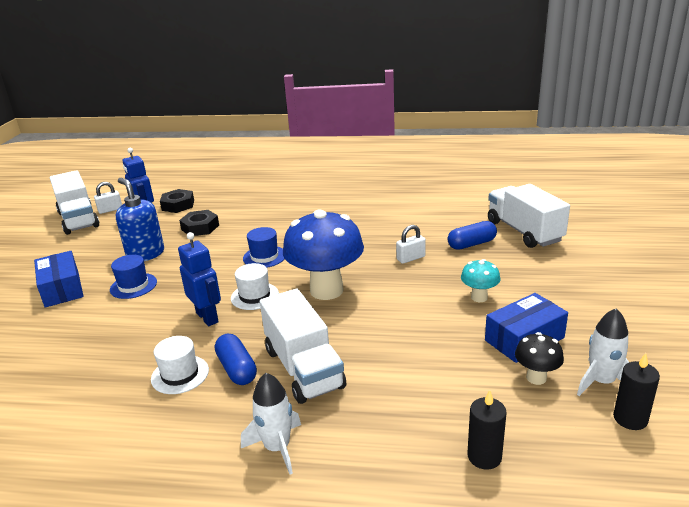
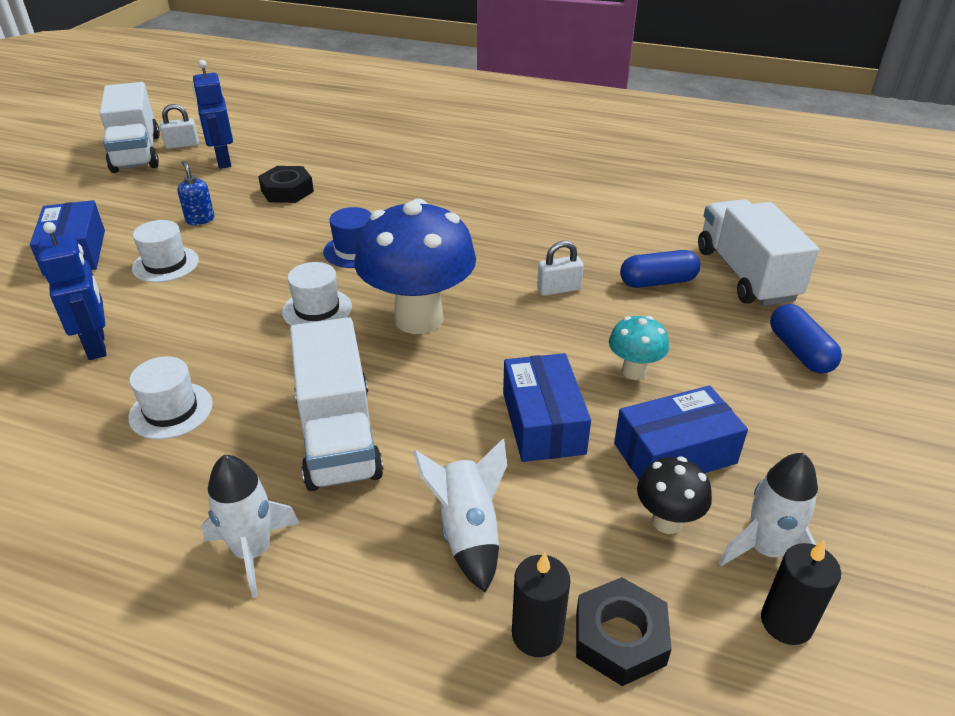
camera: 10 degrees right, 10 degrees up
(133, 286) = (165, 264): blue hat -> white hat
(145, 254) = (200, 219): blue soap dispenser -> blue soap dispenser, size x0.53
(178, 205) = (272, 152): black nut -> black nut (620, 638)
(207, 317) = (241, 330): blue robot -> blue robot (97, 345)
(237, 369) = (248, 417): blue capsule -> blue capsule (800, 351)
(415, 408) = (468, 532): none -> white rocket
(435, 336) = (543, 422): none -> blue box

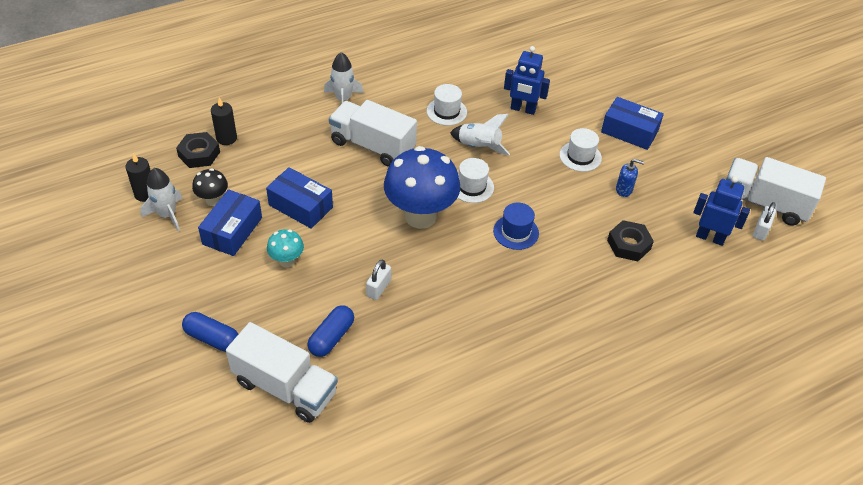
camera: 130 degrees right, 10 degrees up
(468, 532) = (281, 149): white rocket -> white rocket (479, 147)

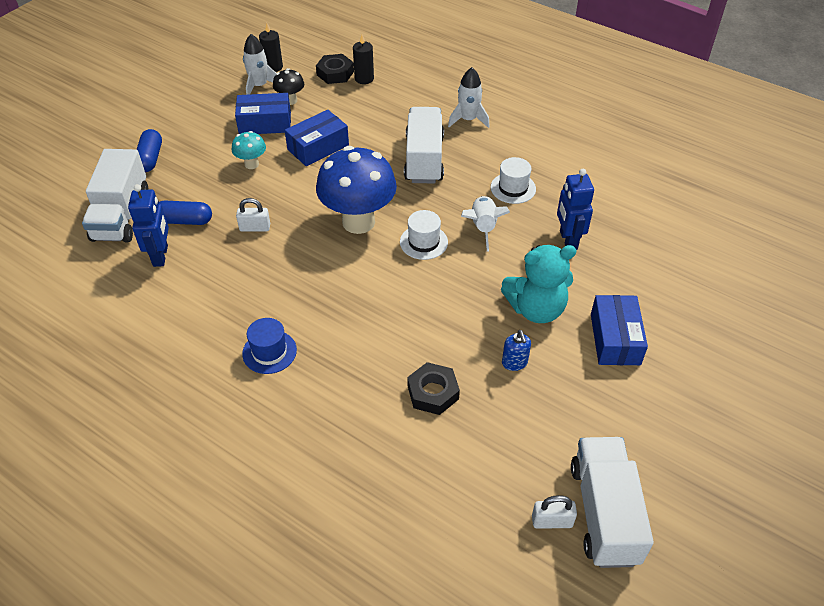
camera: 65 degrees right, 0 degrees up
(300, 206) = (318, 147): blue box -> blue box turned 45 degrees clockwise
(516, 232) = (386, 294): blue hat -> blue hat (269, 352)
(580, 156) = (536, 309): white hat -> turquoise teddy bear
(710, 237) = (499, 468): blue robot -> blue robot (161, 256)

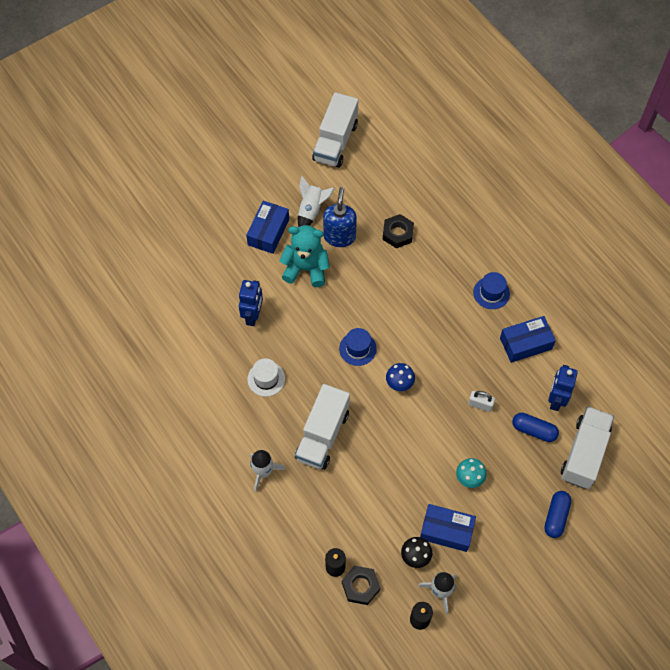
camera: 160 degrees left, 15 degrees up
(318, 147) = (407, 481): blue box -> blue box (525, 343)
(358, 222) = (399, 384): blue mushroom -> blue mushroom, size x0.47
(423, 242) = (357, 348): white hat -> blue hat
(483, 227) = (308, 347): white rocket -> white rocket (311, 210)
(514, 363) = (339, 236): blue soap dispenser -> blue soap dispenser, size x1.88
(552, 521) = (364, 146): white padlock -> none

